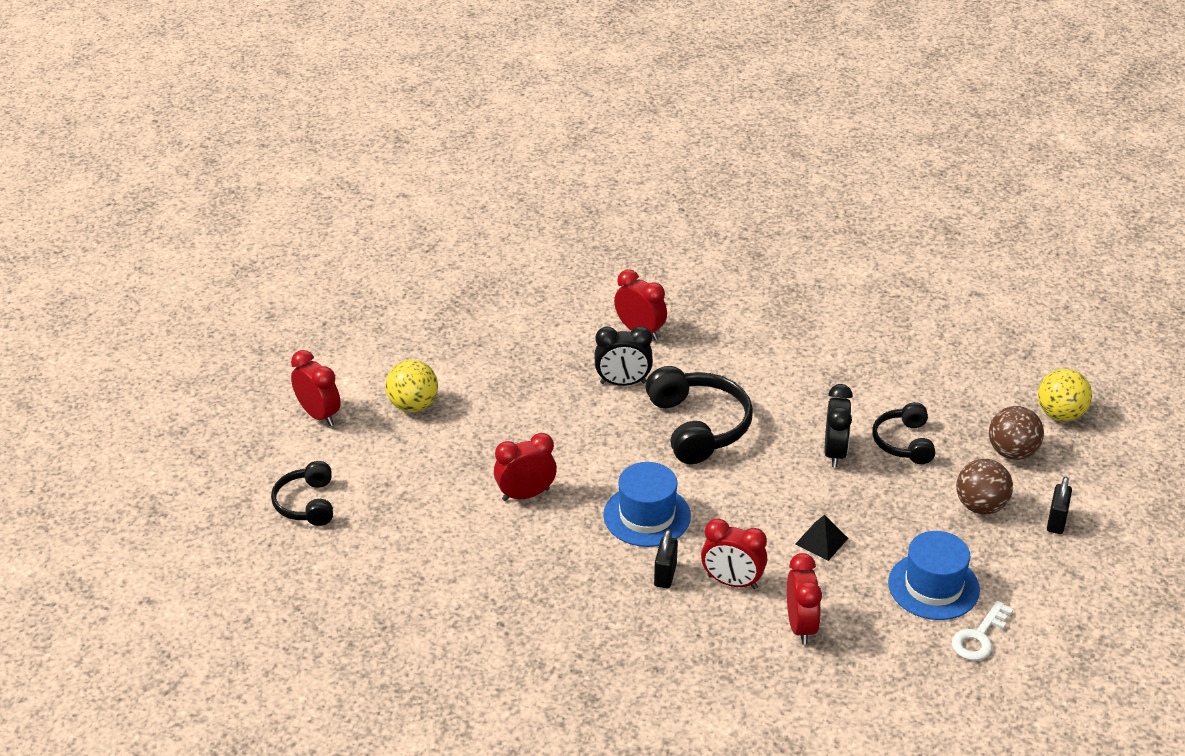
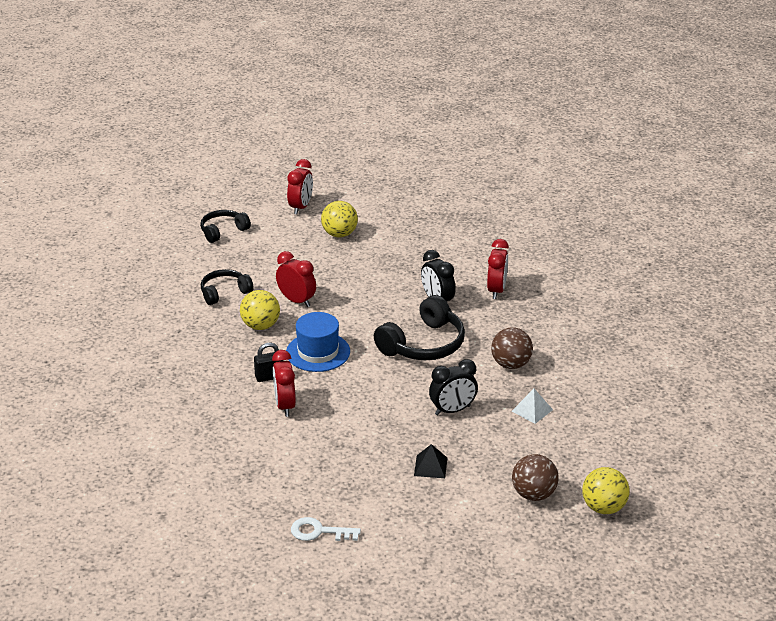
camera: 60 degrees right, 5 degrees down
(553, 545) = (260, 326): none -> yellow ball
(800, 626) = (266, 447): red clock -> none
(821, 541) = (356, 431): black pyramid -> black pyramid (430, 466)
(874, 396) = (532, 410): none -> white pyramid
(903, 442) = (494, 438): black headphones -> black headphones (224, 292)
(933, 586) = (353, 495): blue hat -> none
(980, 506) = (458, 495): brown ball -> brown ball (511, 364)
(1056, 521) = (475, 538): black padlock -> none

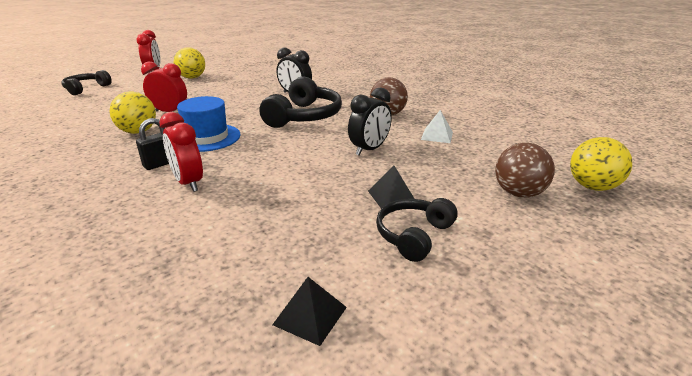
camera: 25 degrees left, 5 degrees down
(224, 292) = (93, 118): black headphones -> black headphones (413, 235)
(319, 531) = (310, 315): white key -> black pyramid
(496, 290) = (335, 84): red clock -> none

